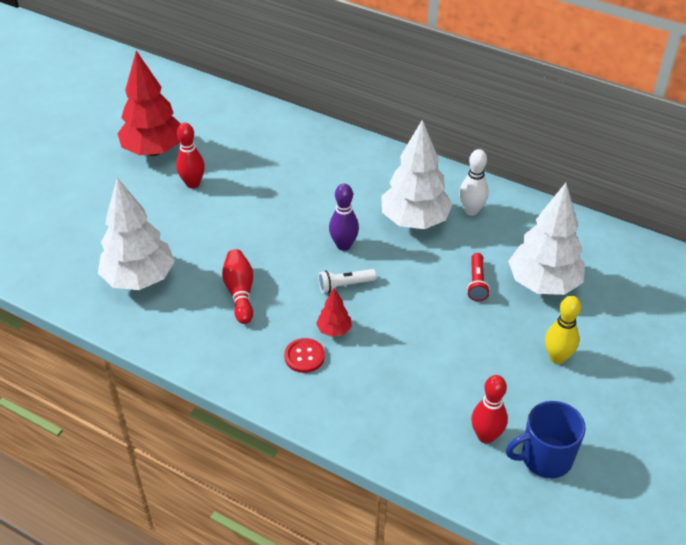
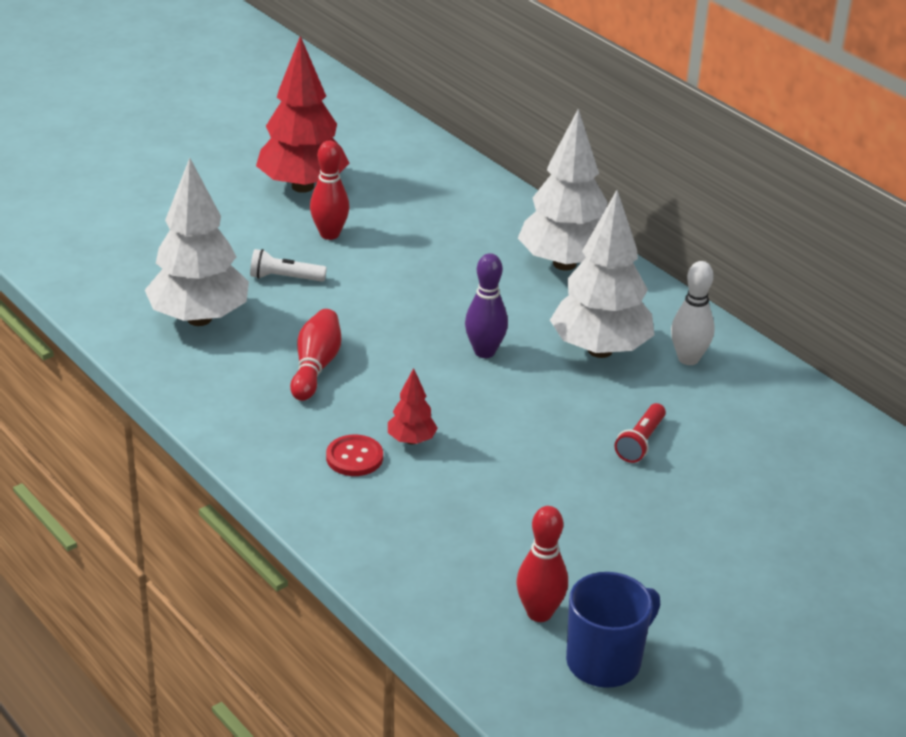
camera: 20 degrees right, 10 degrees down
(345, 285) = (457, 396): white flashlight -> white flashlight (285, 278)
(543, 284) = (736, 469): white tree -> white tree (564, 264)
(545, 458) = (605, 661): blue mug -> blue mug turned 135 degrees clockwise
(557, 357) = (699, 557): yellow bowling pin -> none

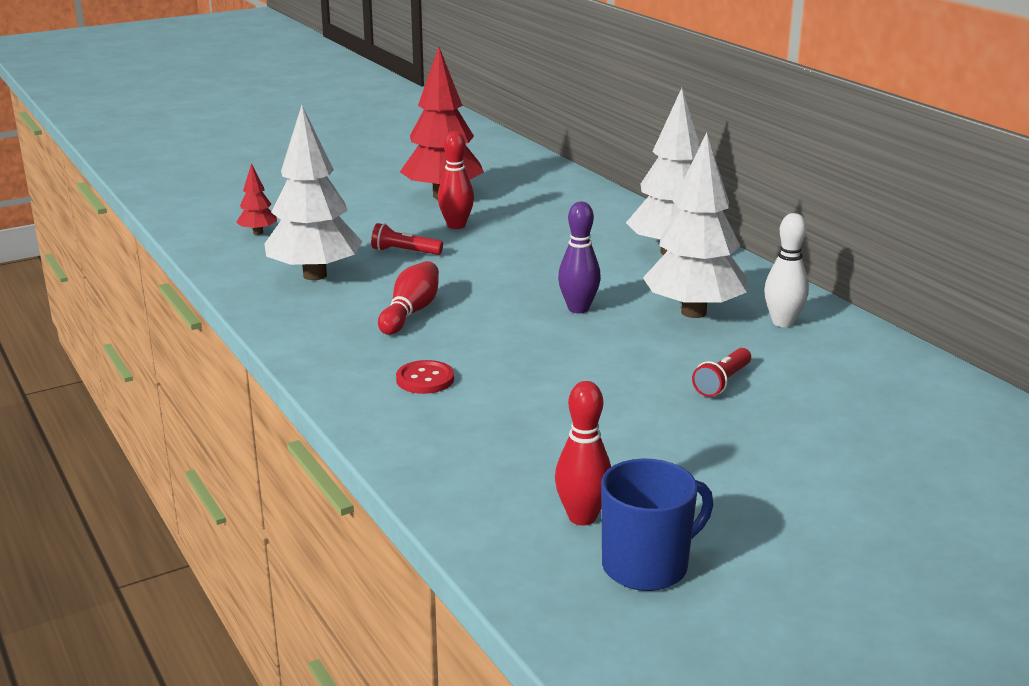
camera: 10 degrees right, 10 degrees down
(285, 278) = (404, 252): white flashlight -> red flashlight
(411, 440) = (486, 369): red tree -> red tree (258, 232)

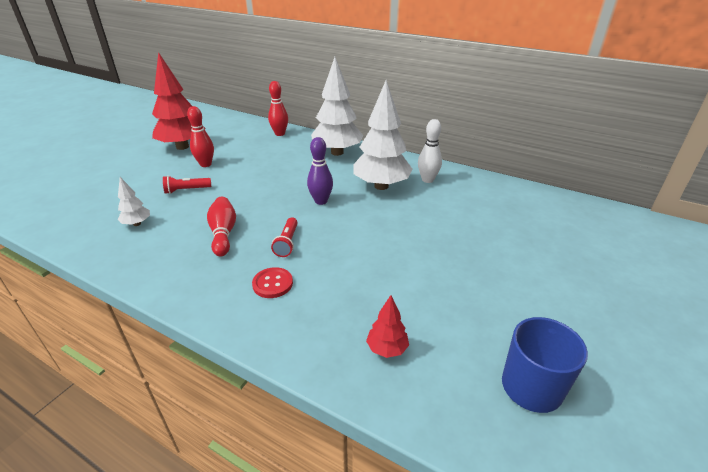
camera: 30 degrees left, 10 degrees up
(258, 232) = (72, 201): red tree -> red tree (387, 349)
(315, 275) = (137, 224): white tree -> white tree, size x0.45
(582, 517) = (461, 361): red bowling pin -> red bowling pin (280, 134)
(722, 382) = (437, 226): red flashlight -> red flashlight (287, 243)

